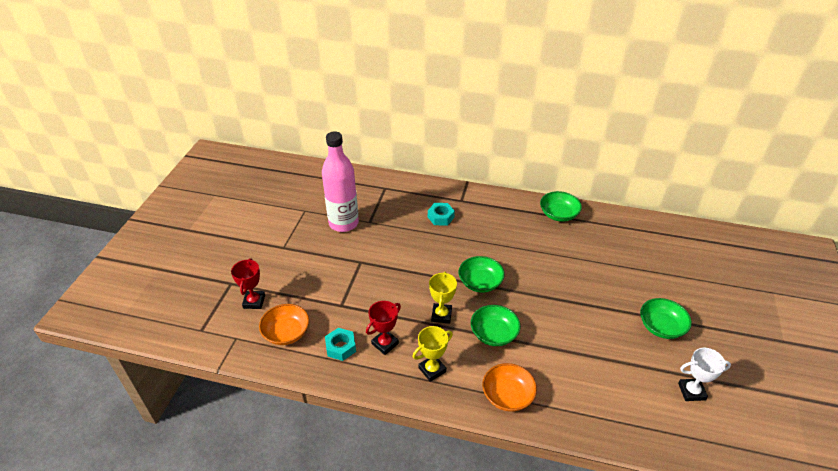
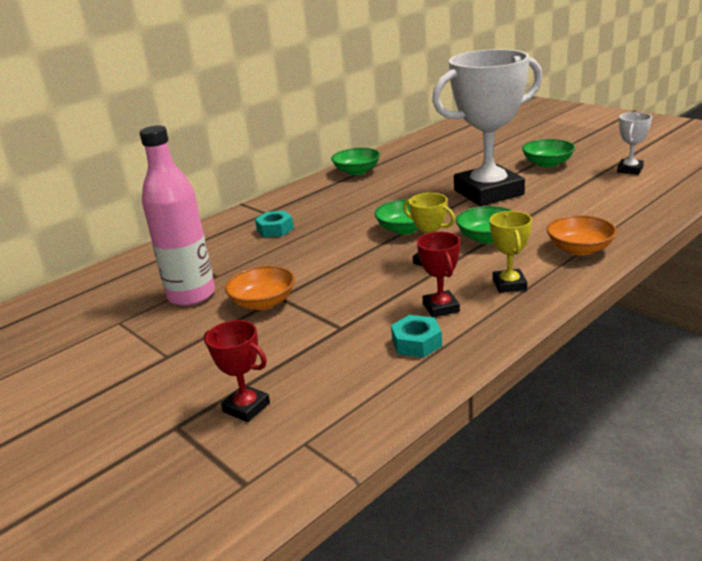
camera: 55 degrees left, 15 degrees down
(286, 333) = (345, 386): orange bowl -> orange bowl (263, 302)
(573, 307) = (488, 192): none -> white trophy

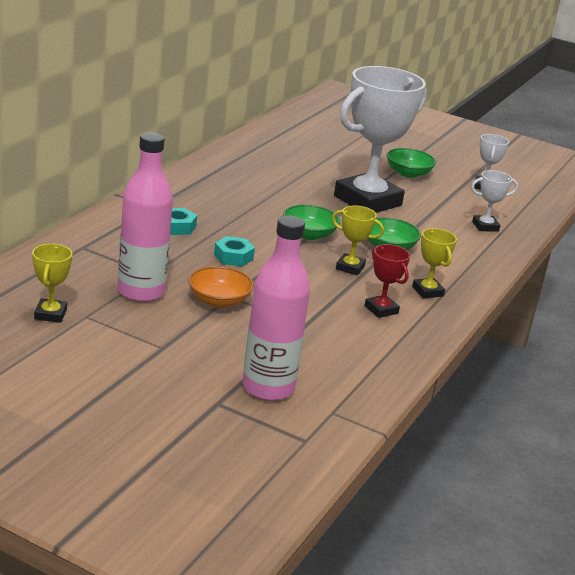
camera: 25 degrees left, 0 degrees up
(86, 321) = (50, 314): none -> yellow trophy
(246, 407) = (268, 388): red trophy -> pink bottle
(357, 171) = (221, 165): green bowl -> none
(416, 343) = (377, 338): turquoise nut -> turquoise nut (233, 257)
(579, 249) = (471, 262): orange bowl -> none
(614, 210) = (485, 226): none -> white trophy

